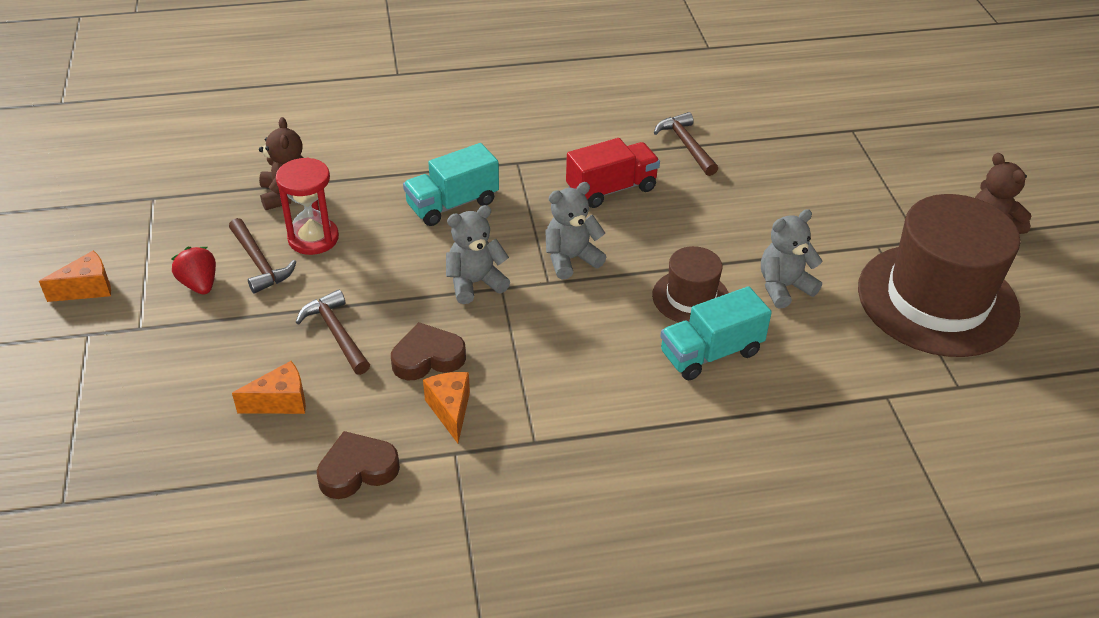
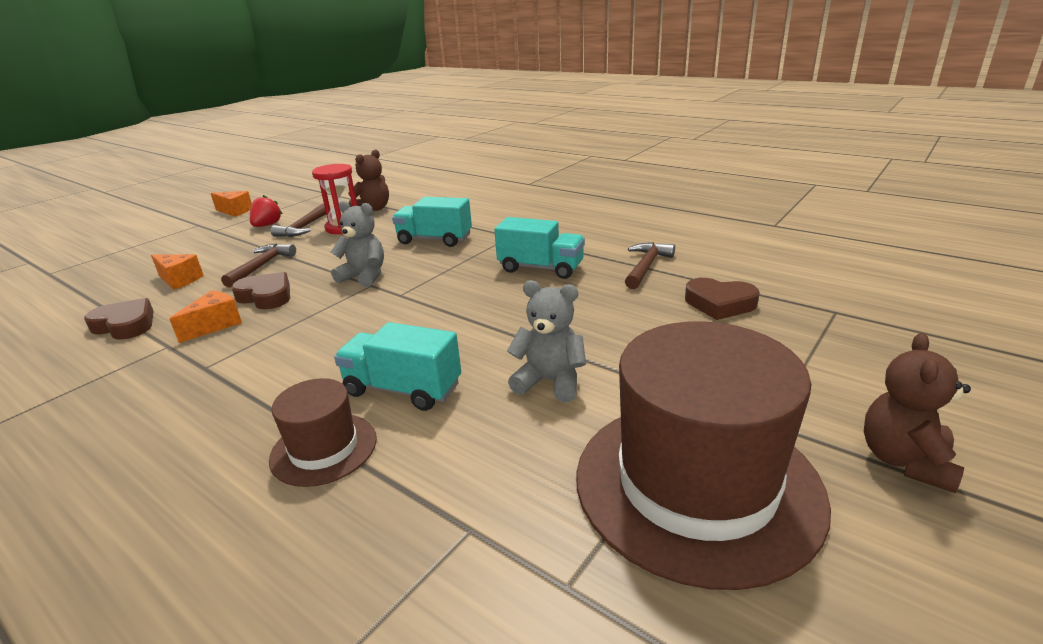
camera: 50 degrees right, 15 degrees down
(571, 259) = (438, 290): grey teddy bear -> none
(611, 189) = (541, 268): red truck -> turquoise truck
(691, 297) = (464, 348): brown hat -> brown hat (324, 448)
(783, 159) = (719, 304): none -> brown heart

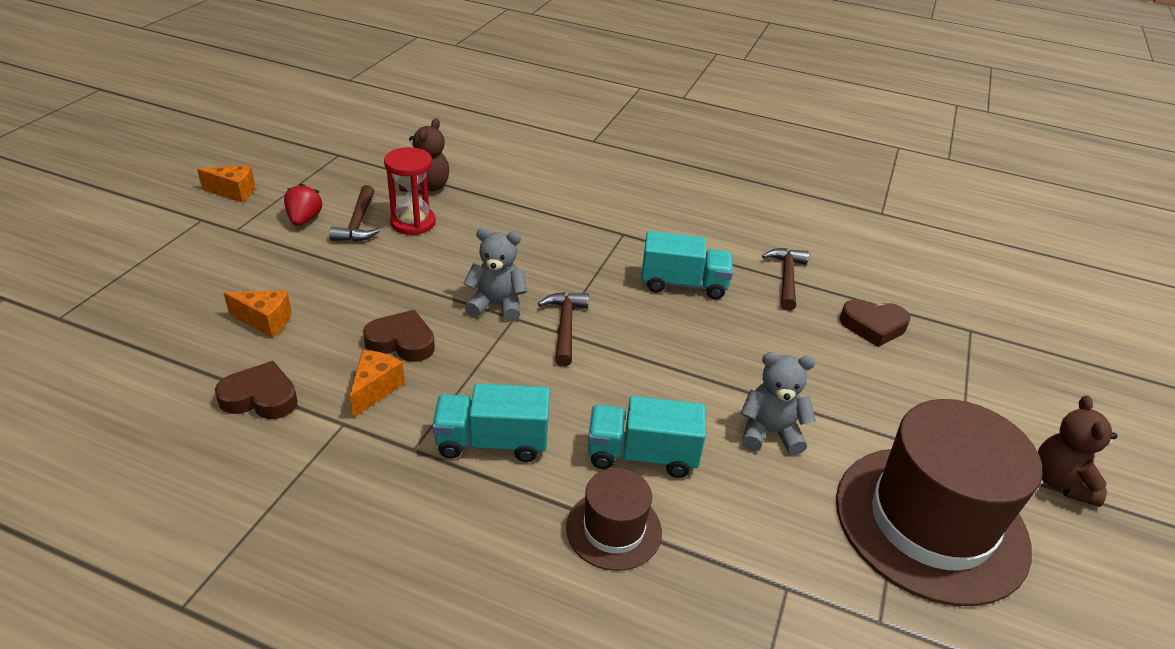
camera: 20 degrees left, 10 degrees up
(261, 266) = (356, 293): brown hammer -> brown hammer (565, 327)
(434, 240) = (540, 242): turquoise truck -> turquoise truck (492, 442)

